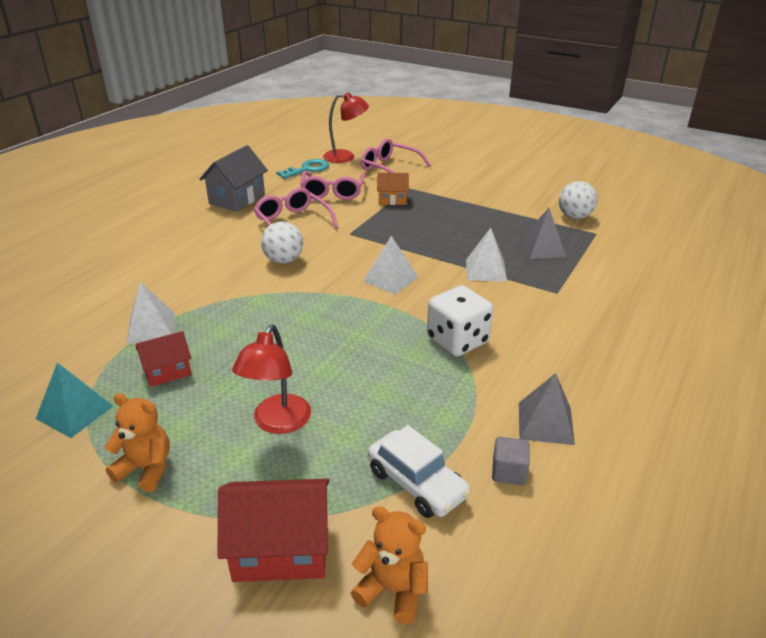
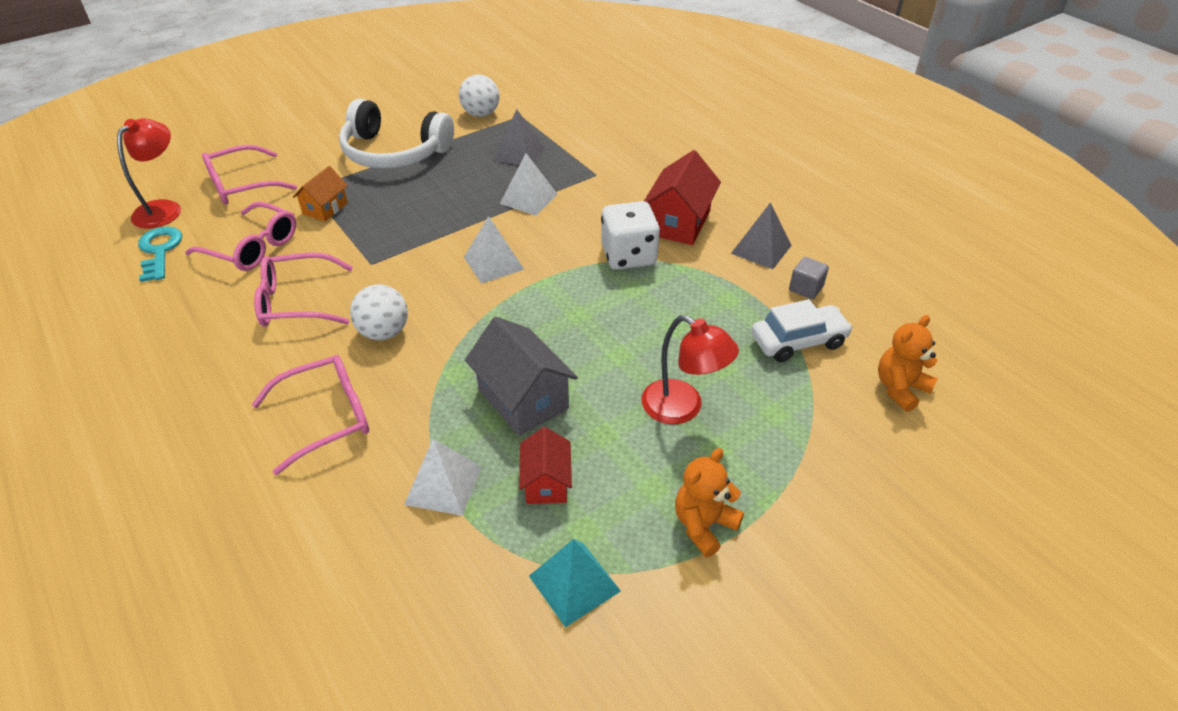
camera: 65 degrees left, 10 degrees up
(194, 267) = (326, 417): none -> pink glasses
(237, 199) = (172, 337): grey house -> grey house (523, 399)
(281, 549) = (842, 443): red house -> red house (679, 223)
(481, 201) = (394, 152): none -> white headphones

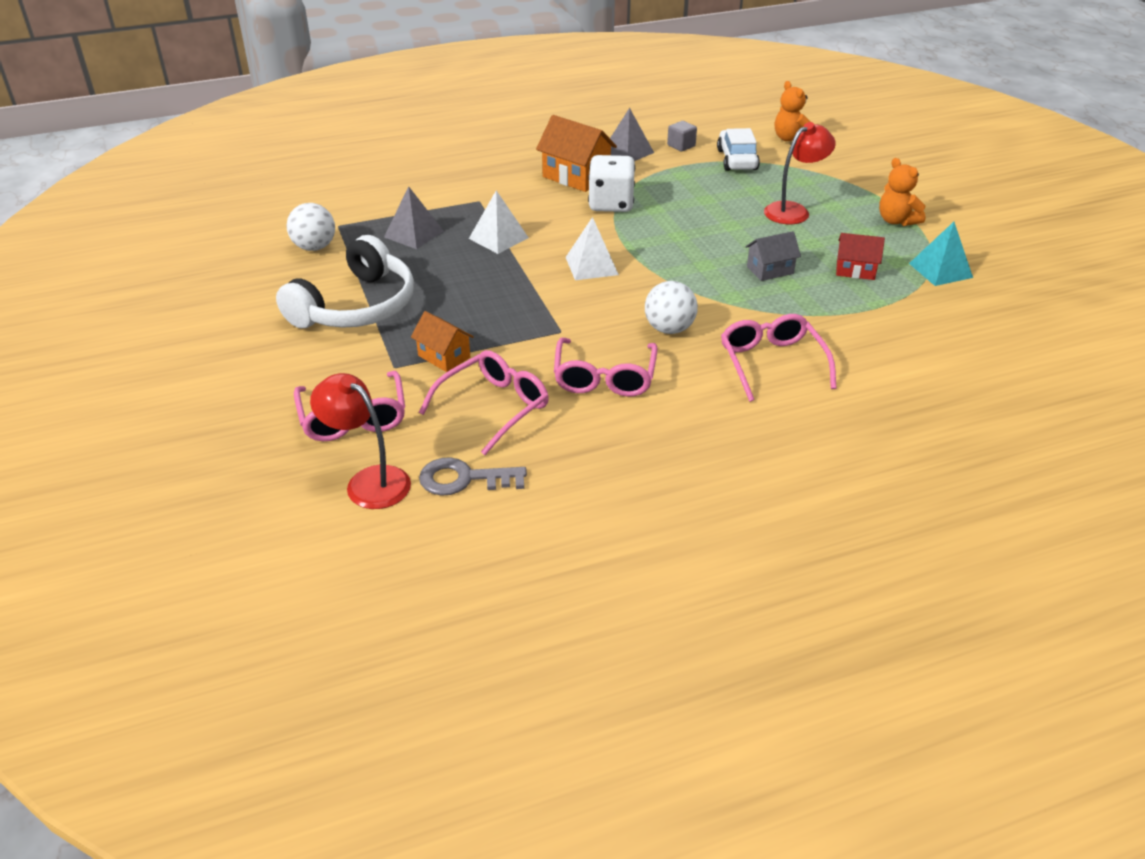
camera: 75 degrees left, 5 degrees down
(159, 251) = (464, 479): turquoise key -> grey key
(443, 485) = (853, 312): white pyramid -> none
(523, 399) = (770, 270): grey house -> grey house, size x0.61
(679, 223) = (576, 176): red house -> orange house

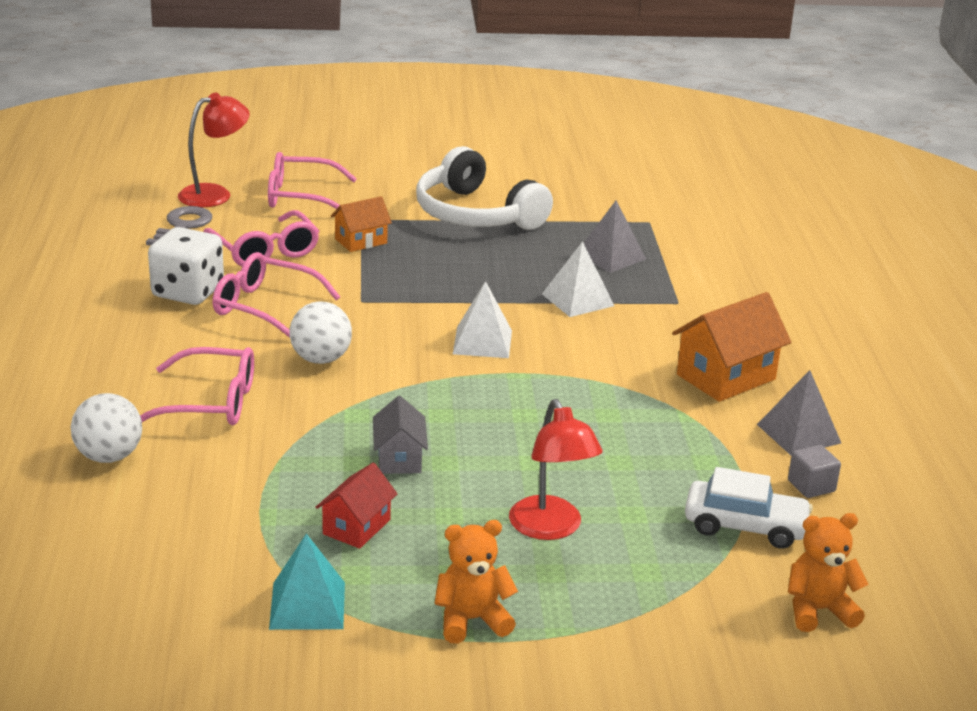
camera: 105 degrees right, 10 degrees down
(314, 247) = (605, 207): white ball -> white ball (109, 456)
(611, 204) = (634, 386): white dice -> white dice (188, 292)

